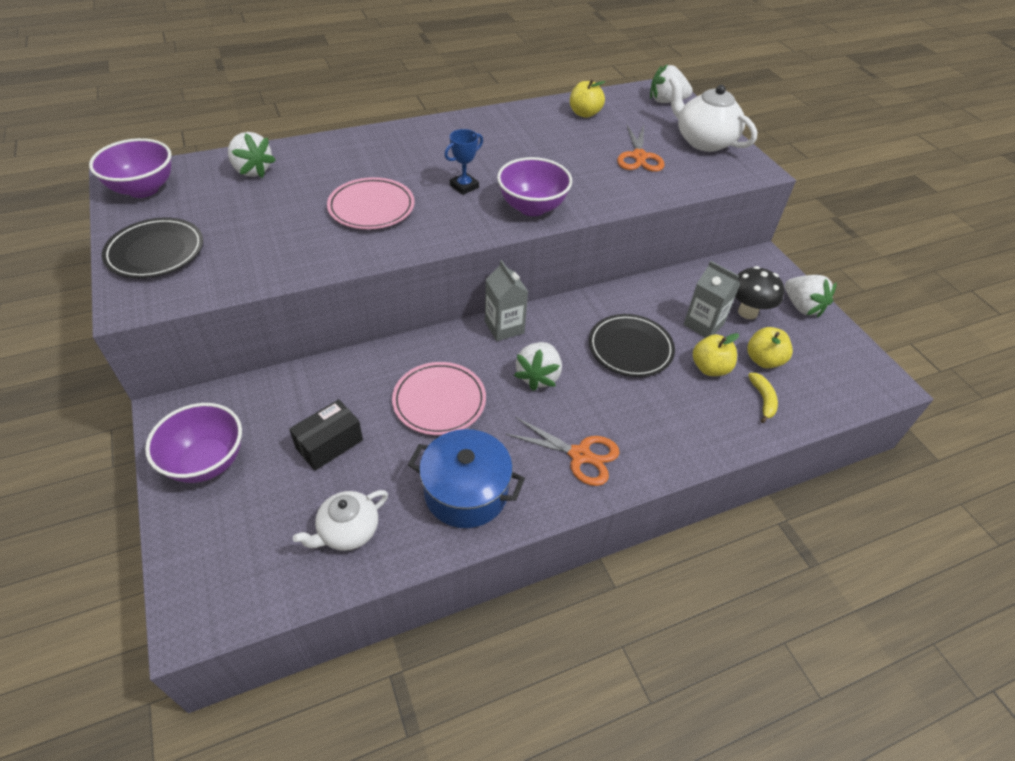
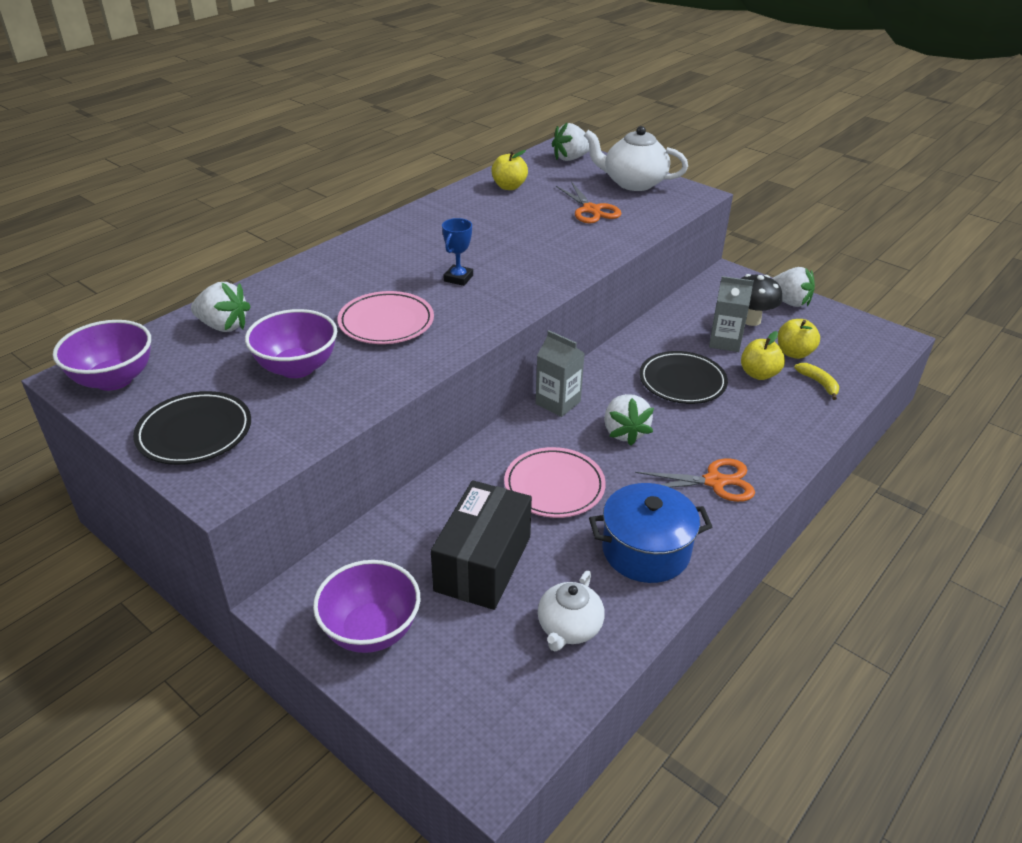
camera: 25 degrees left, 10 degrees down
(329, 444) = (483, 563): black box -> black box, size x1.61
(532, 207) = (538, 277): purple bowl -> purple bowl (297, 367)

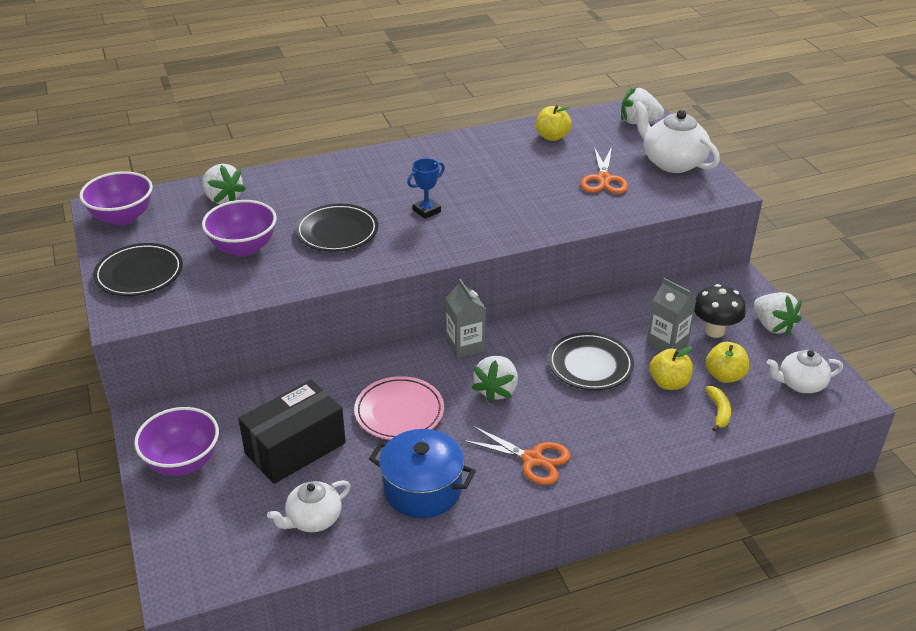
camera: 30 degrees right, 0 degrees up
(386, 322) = (337, 232): pink plate -> black plate
(853, 340) = (800, 384): none -> white teapot

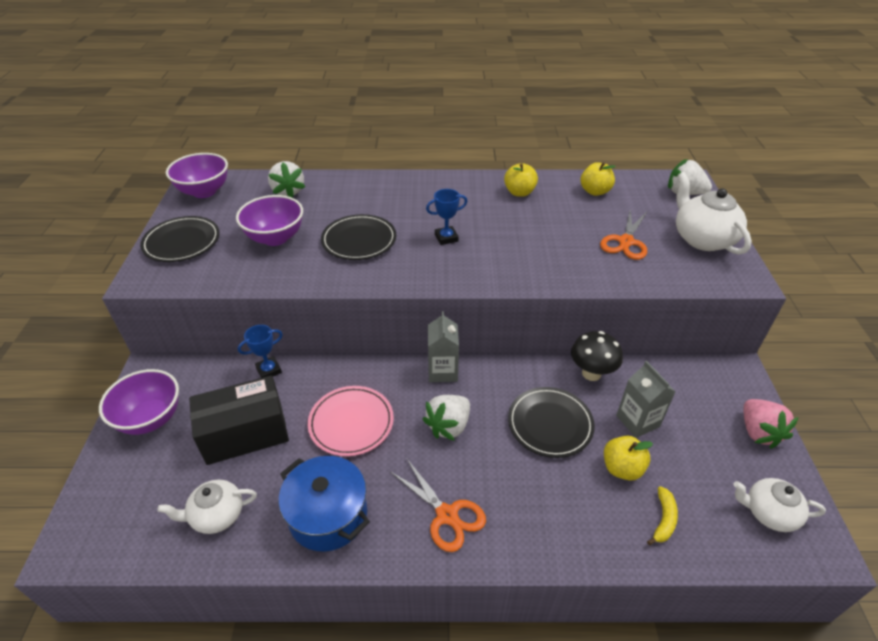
camera: 20 degrees right, 5 degrees up
(282, 388) = (269, 370): none -> blue trophy
(714, 331) = (692, 421): black mushroom -> black mushroom (591, 373)
(724, 376) = (685, 477): yellow apple -> yellow apple (519, 192)
(772, 326) = (758, 432): white strawberry -> pink strawberry

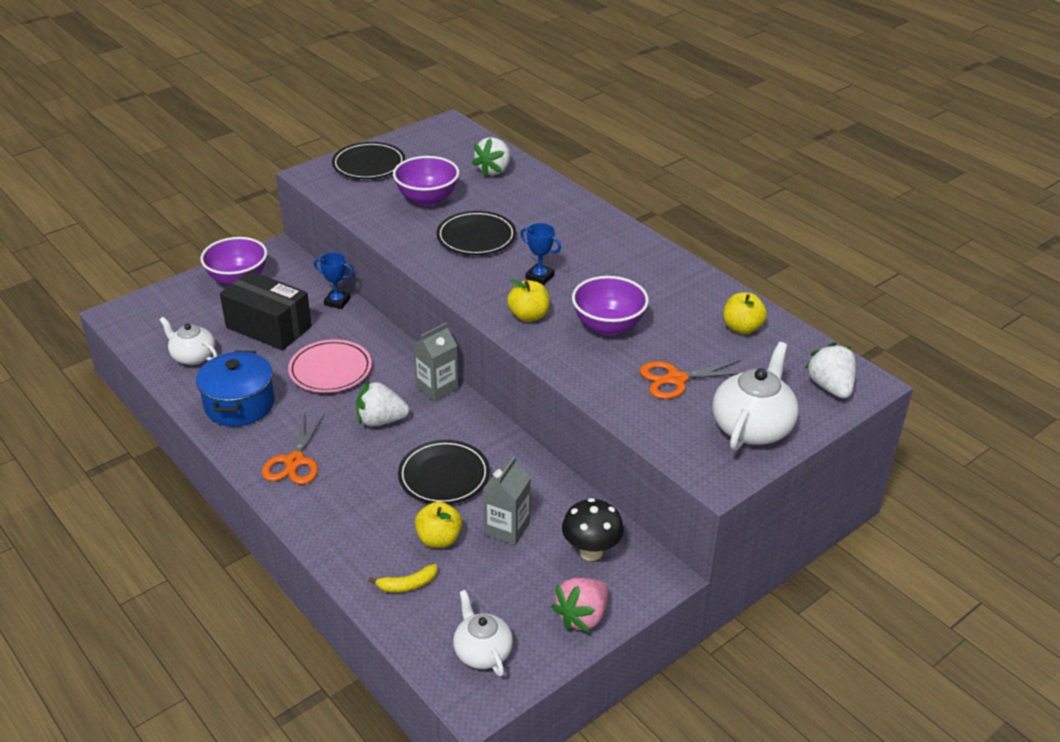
camera: 50 degrees right, 5 degrees down
(204, 191) = (440, 136): purple bowl -> purple bowl (608, 326)
(519, 192) = (670, 284): yellow apple -> yellow apple (528, 316)
(591, 373) = (536, 476): black mushroom -> black mushroom (591, 551)

